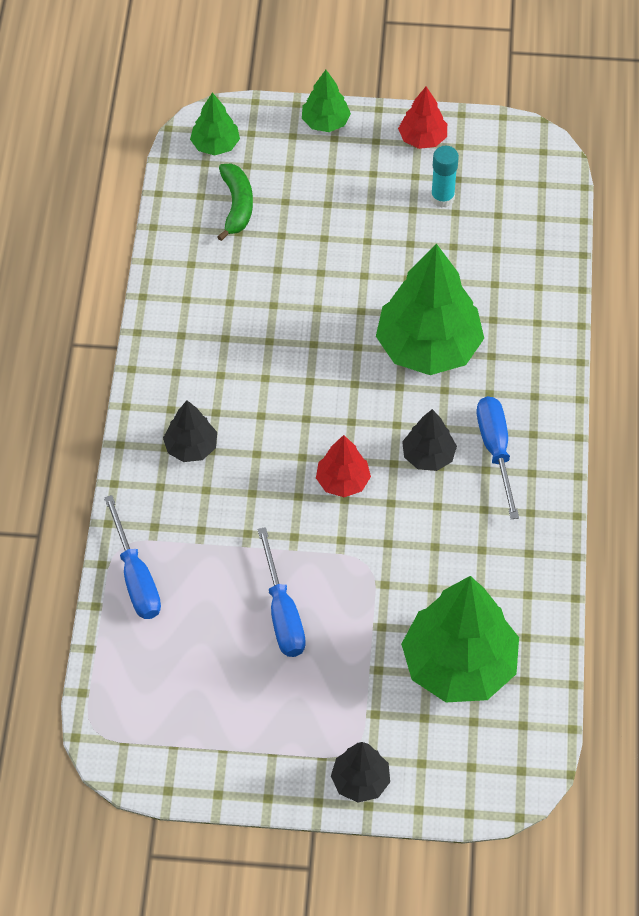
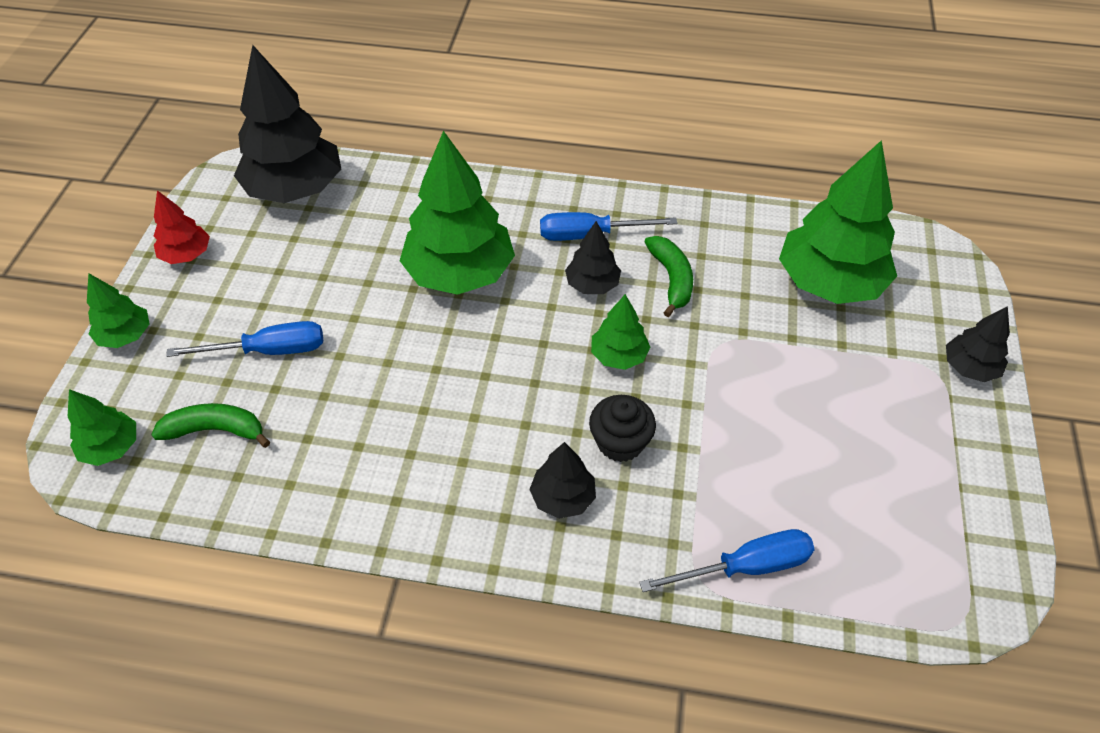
camera: 85 degrees left, 5 degrees down
(248, 486) = (620, 442): none -> black cupcake
(282, 613) = (783, 420): blue screwdriver -> blue screwdriver (269, 351)
(342, 481) = (619, 356): red tree -> green tree
(442, 198) = (272, 246): turquoise glue stick -> none
(444, 523) = (671, 279): none -> green banana
(521, 199) = (295, 189): none -> black tree

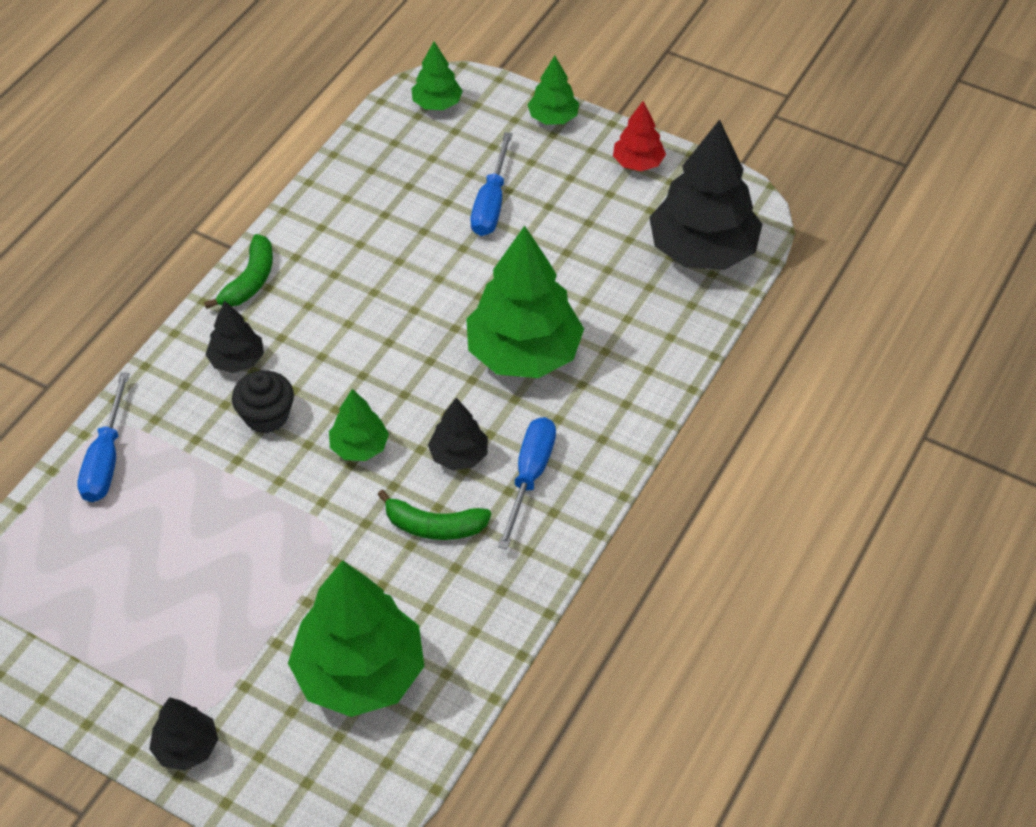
camera: 110 degrees right, 0 degrees up
(215, 430) = (422, 162): green banana -> green banana (250, 281)

